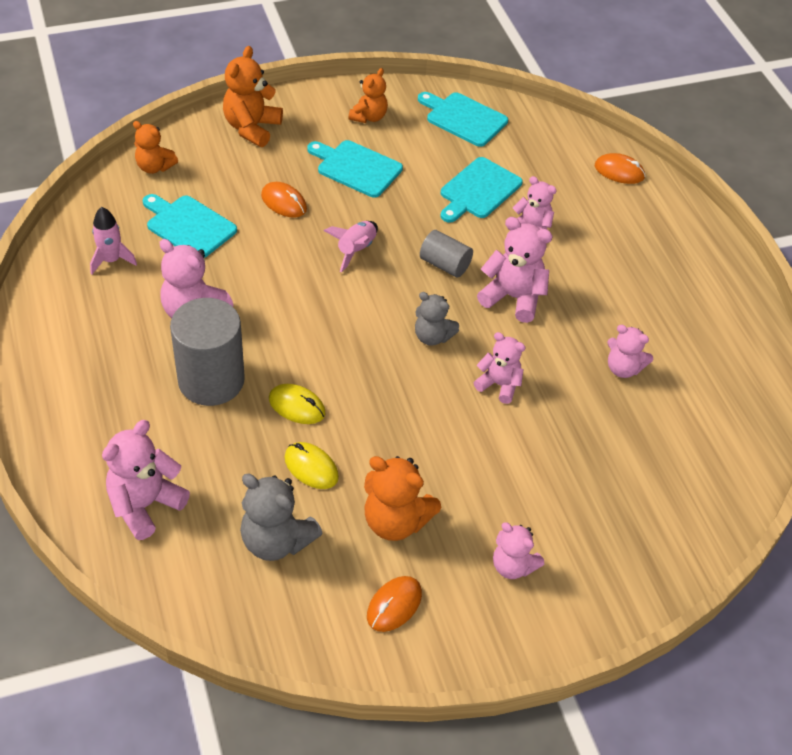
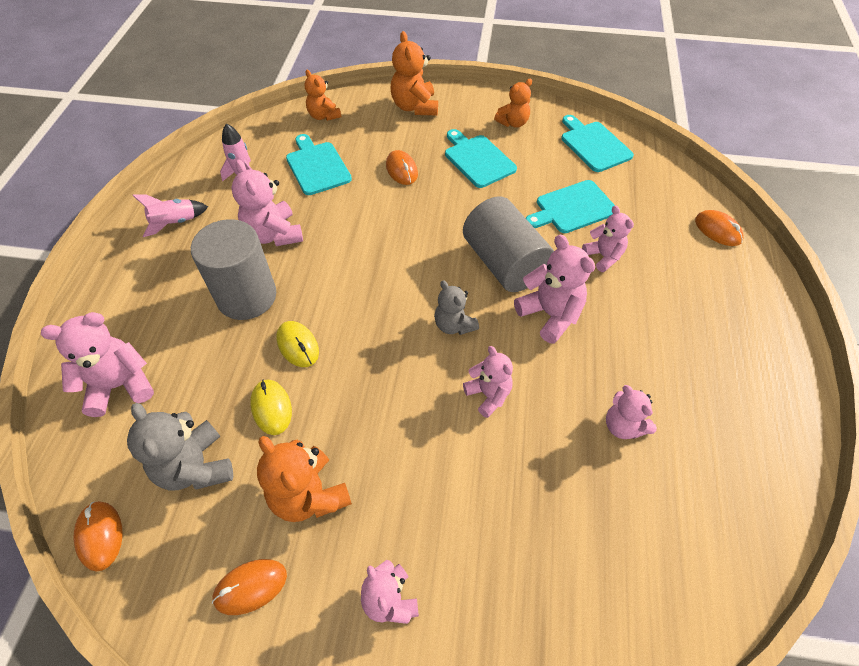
camera: 30 degrees right, 5 degrees up
(230, 626) = (100, 536): none -> orange mouse
(252, 128) = (415, 107): orange teddy bear -> orange teddy bear turned 60 degrees counterclockwise
(356, 250) = (435, 226): pink rocket -> pink rocket (175, 223)
(445, 264) = (504, 263): grey cylinder -> grey cylinder, size x1.86

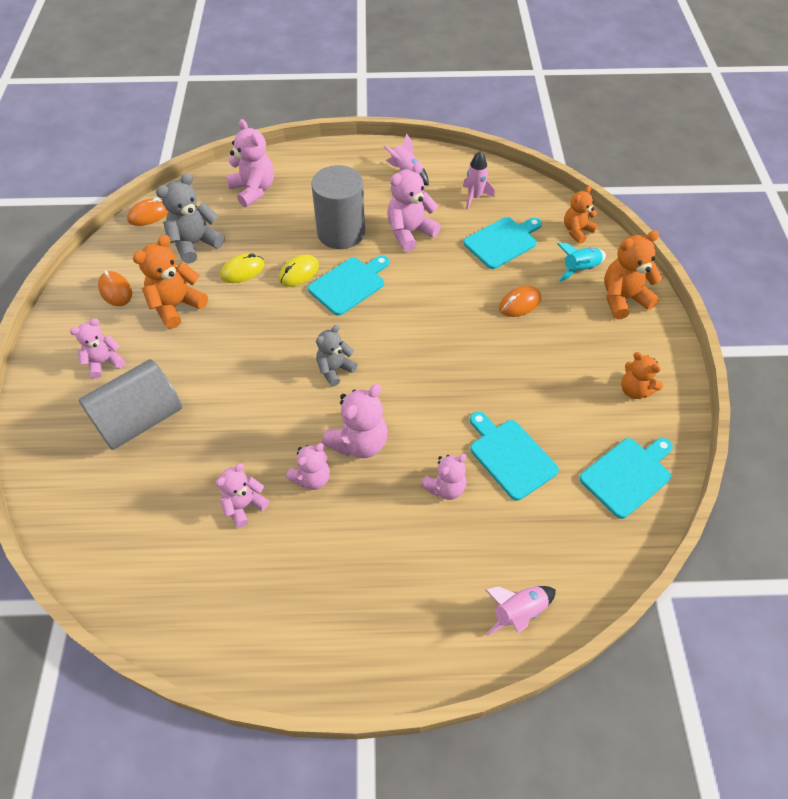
camera: 80 degrees right, 0 degrees up
(372, 124) = (580, 269): none -> turquoise rocket
(478, 159) = (558, 363): turquoise cutting board -> turquoise cutting board (349, 284)
(488, 395) = (266, 402): pink teddy bear -> pink teddy bear (312, 478)
(504, 263) = (415, 400): grey cylinder -> grey cylinder (140, 419)
(718, 230) = (518, 612): orange mouse -> pink rocket

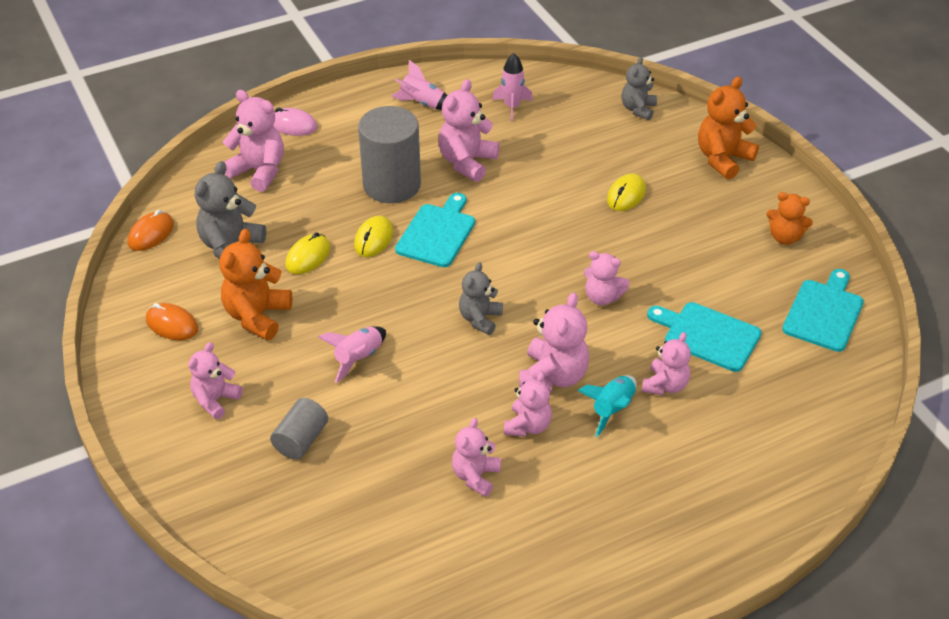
camera: 25 degrees left, 10 degrees down
(140, 419) = (301, 440): grey cylinder -> grey cylinder, size x0.54
(301, 161) = (293, 125): none -> pink mouse
(443, 387) = (602, 297): none -> pink teddy bear
(502, 242) = (570, 142): turquoise cutting board -> none
(518, 612) = (801, 463): pink rocket -> pink rocket (358, 358)
(519, 303) = (626, 195): orange mouse -> yellow mouse
(577, 231) = (638, 109): orange teddy bear -> grey teddy bear
(580, 269) = (664, 144): turquoise rocket -> turquoise rocket (612, 409)

